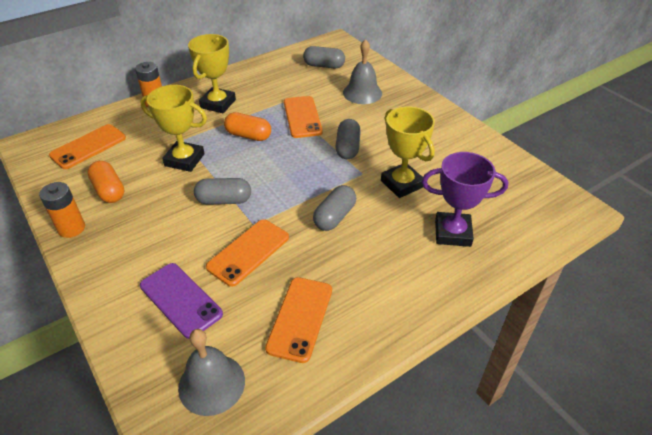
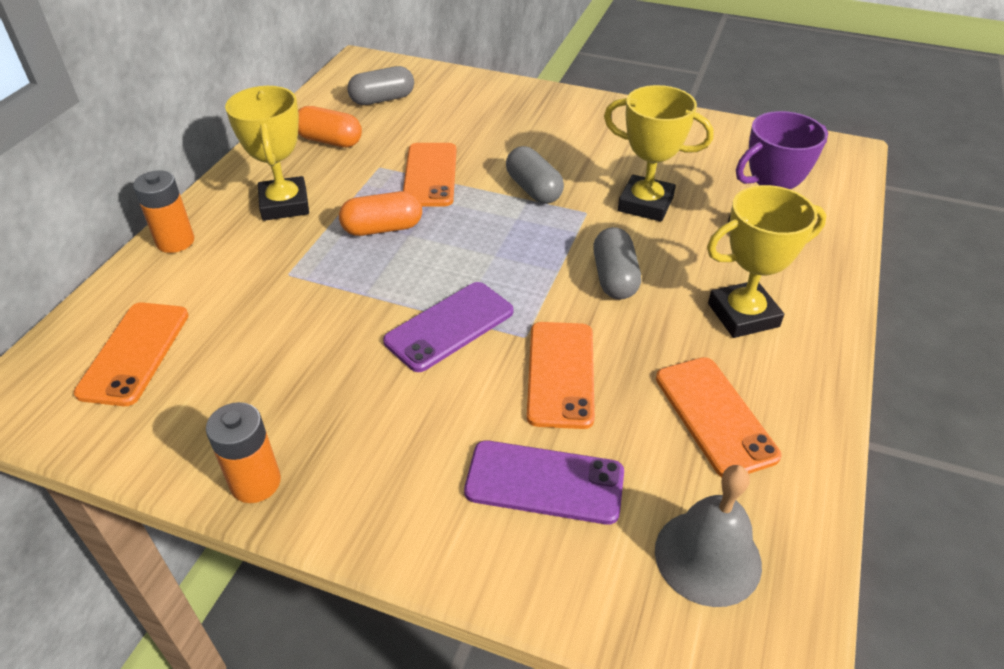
camera: 35 degrees left, 0 degrees up
(109, 191) = (253, 398): orange capsule -> orange capsule (330, 141)
(184, 160) = (325, 300): yellow trophy -> yellow trophy (743, 315)
(224, 200) = (449, 326): grey capsule -> purple phone
(302, 117) = (430, 175): orange phone -> orange phone turned 45 degrees clockwise
(362, 93) = (474, 115): grey bell -> none

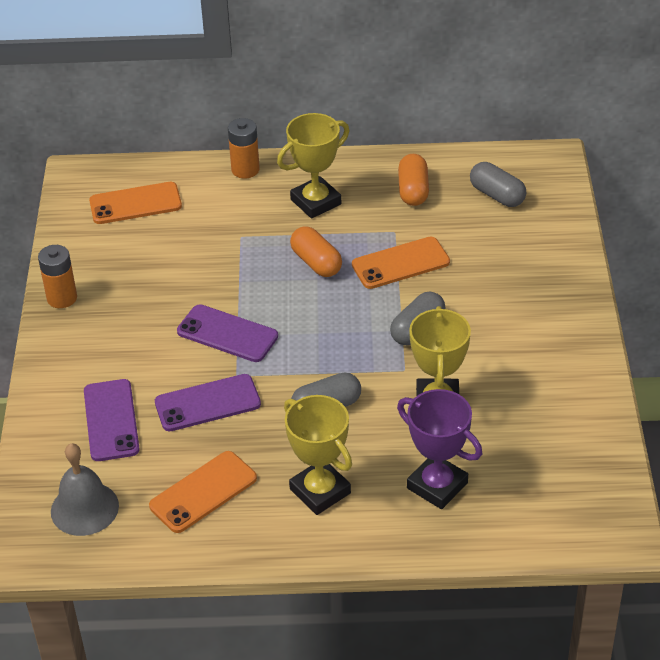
camera: 70 degrees right, 0 degrees up
(560, 374) = (207, 403): orange phone -> purple phone

